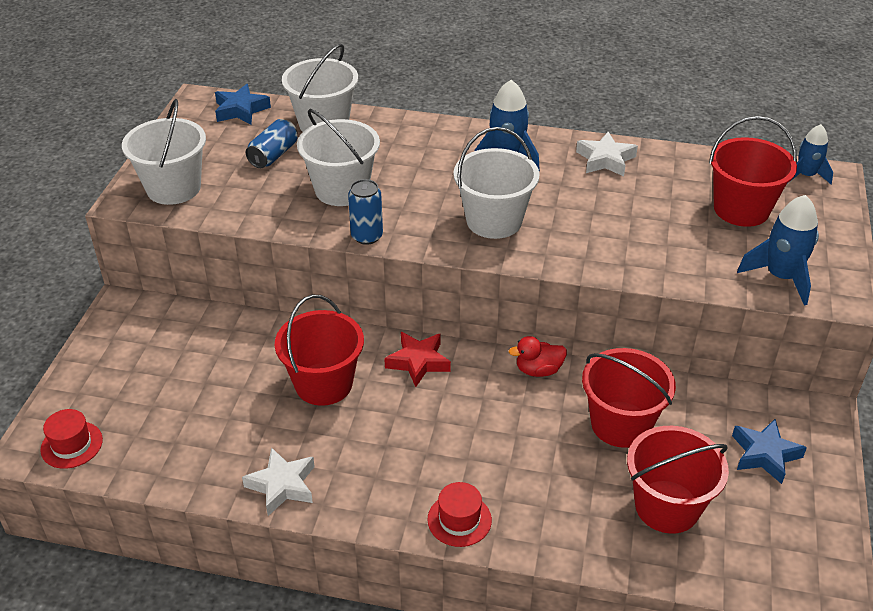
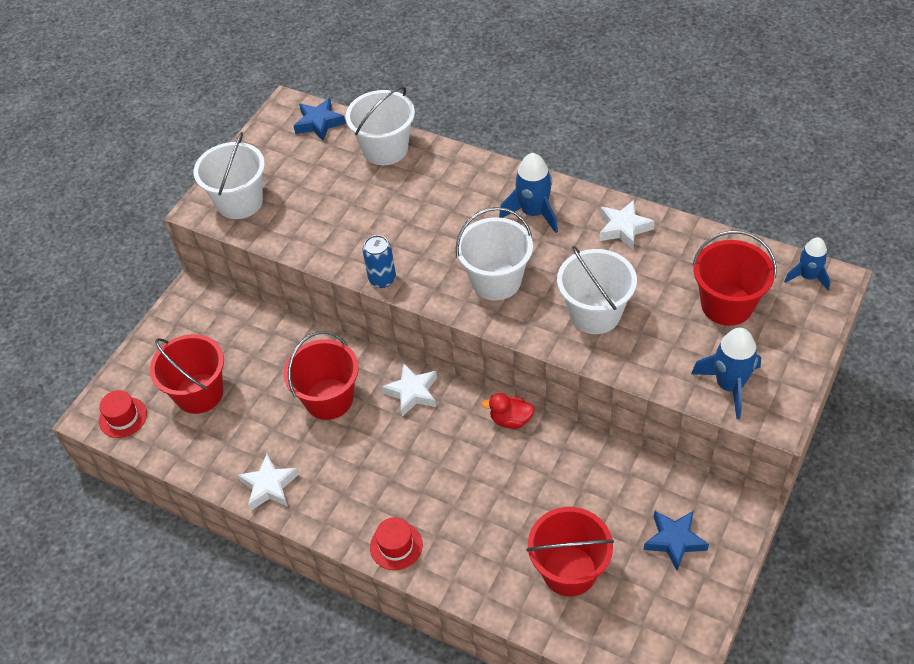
camera: 20 degrees right, 10 degrees up
(273, 155) = (332, 178): blue can -> none
(342, 189) = (377, 225): white bucket -> white bucket (595, 313)
(418, 362) = (412, 392): red star -> white star
(621, 424) = (561, 486): red bucket -> red bucket (199, 393)

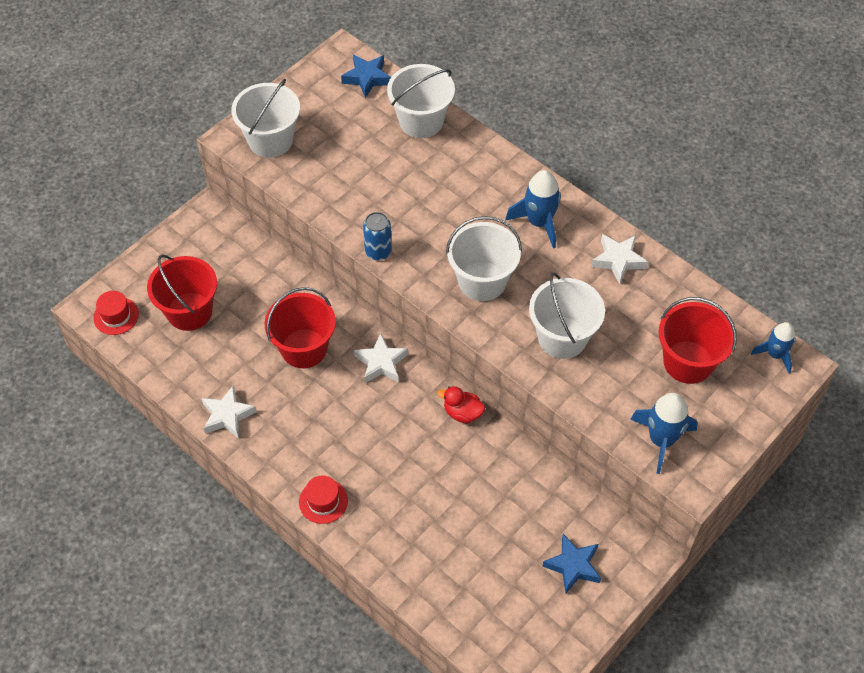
camera: 10 degrees right, 5 degrees up
(569, 571) = (469, 566): red bucket -> none

